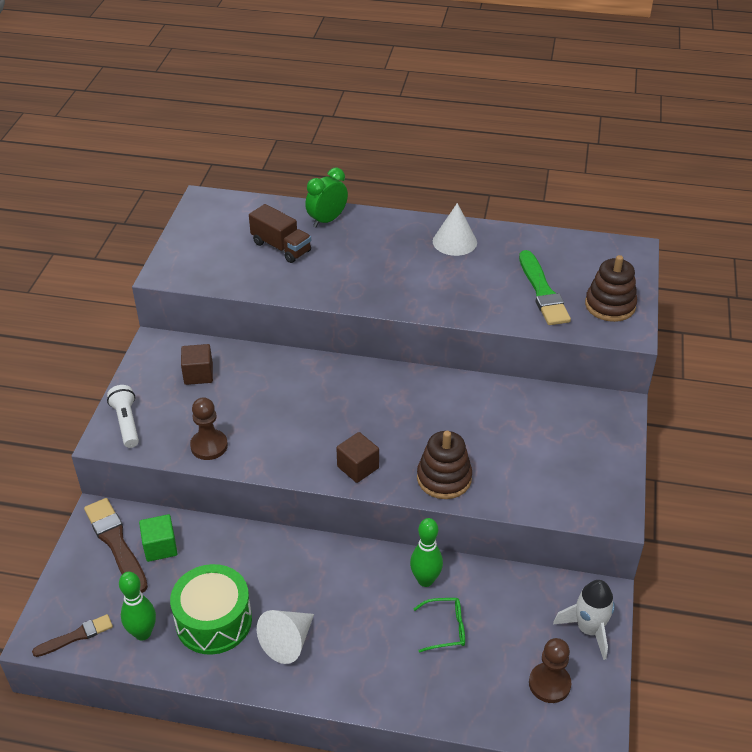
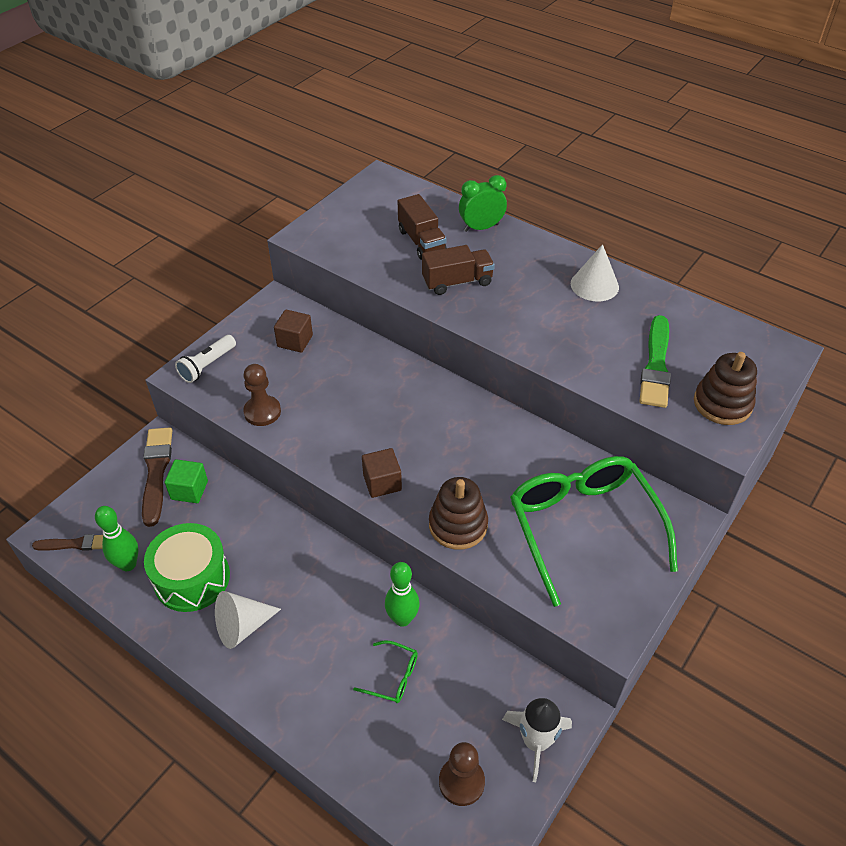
camera: 25 degrees right, 5 degrees up
(126, 423) = (207, 365): white flashlight -> white flashlight turned 150 degrees counterclockwise
(336, 273) = (457, 282): none -> brown truck
(545, 443) = (583, 526): none -> green glasses

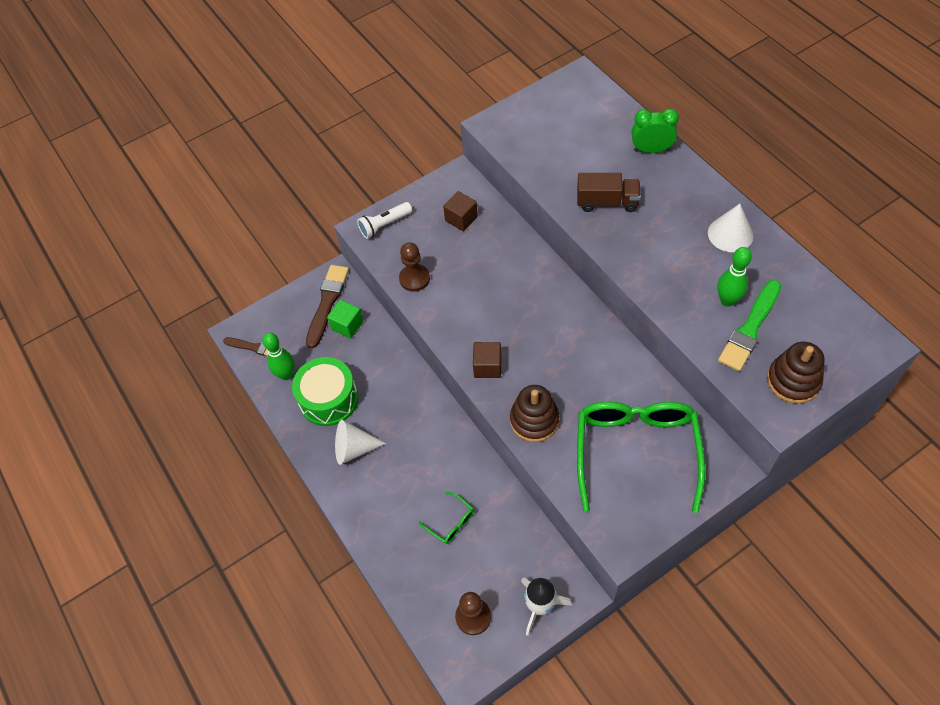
camera: 25 degrees right, 10 degrees up
(402, 619) = (474, 479): green bowling pin -> green bowling pin (727, 300)
(421, 241) = (591, 153): brown truck -> none

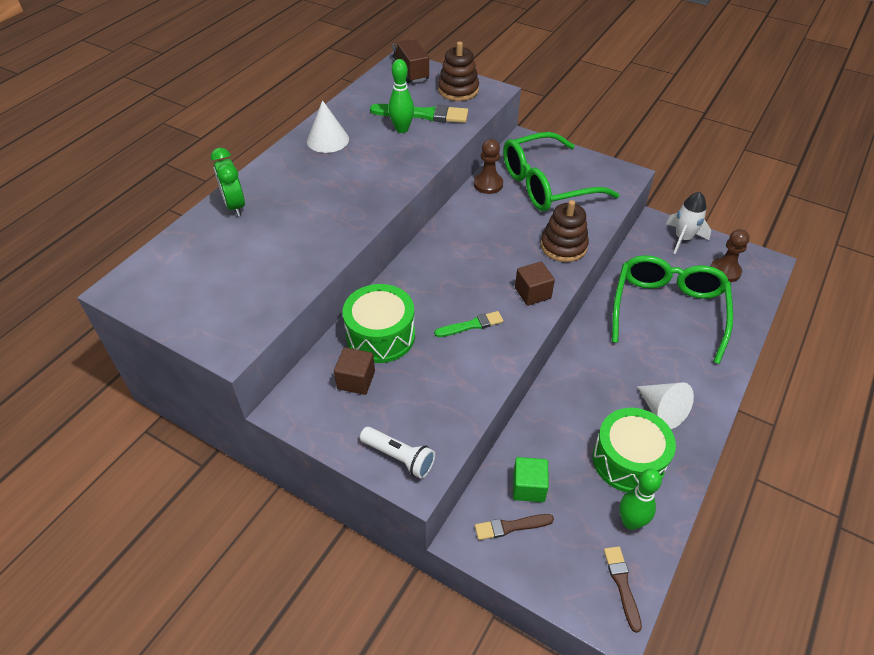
camera: 120 degrees left, 10 degrees down
(327, 303) = (511, 526): brown brush -> brown brush, size x0.59
(414, 278) = (464, 392): brown pawn -> brown pawn (488, 184)
(451, 522) = (668, 310): green glasses -> green glasses, size x2.48
(475, 307) = (471, 325): none -> green brush
(496, 244) = (380, 336): none -> green drum
(607, 202) = (321, 219): brown truck -> brown truck (410, 72)

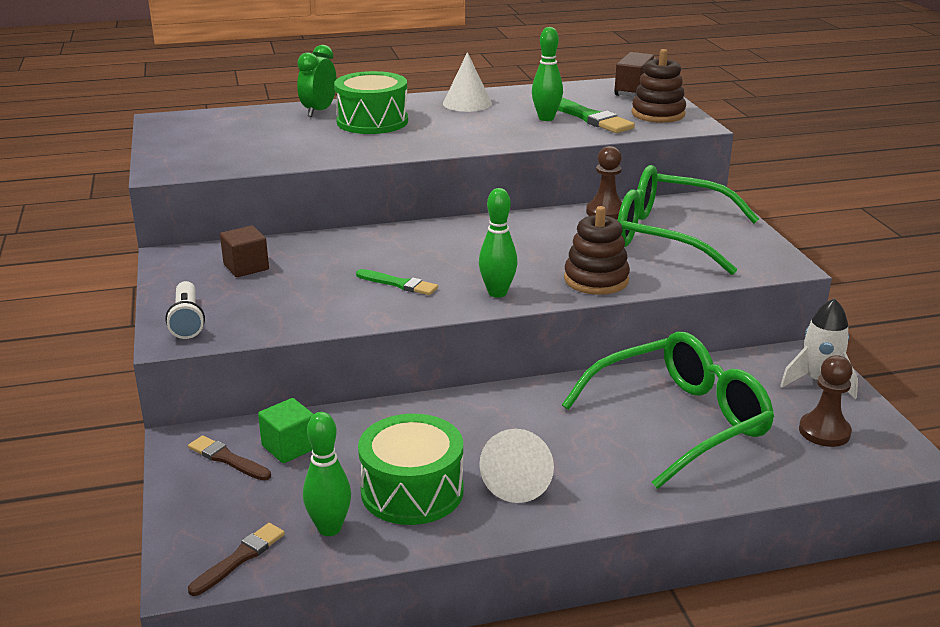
camera: 45 degrees right, 20 degrees down
(380, 336) = (314, 254): green drum -> green drum (372, 121)
(532, 293) = (497, 293): brown cube -> green bowling pin

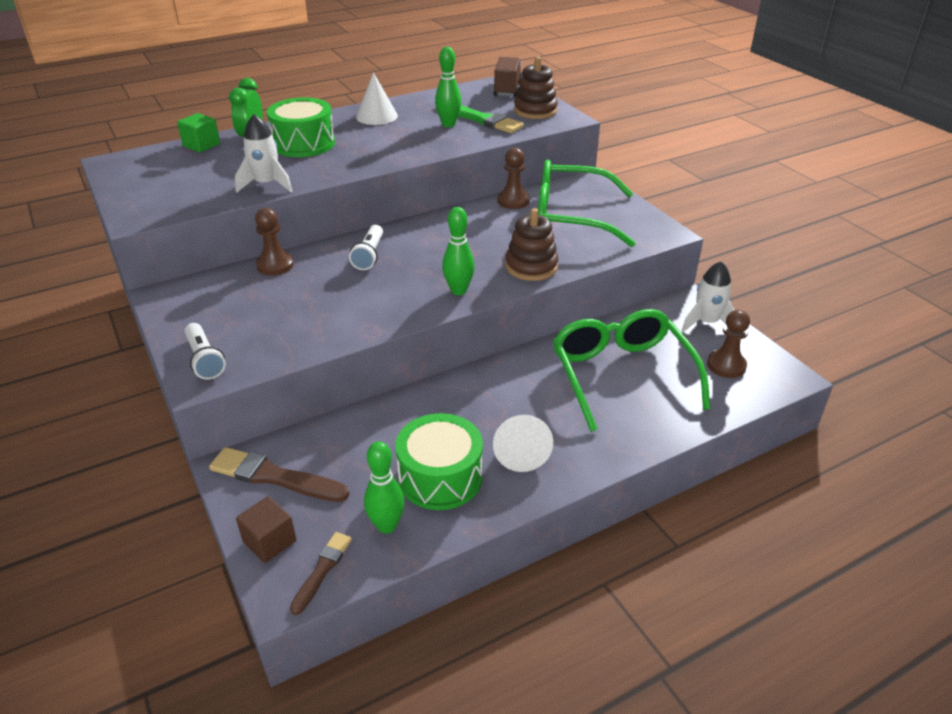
camera: 15 degrees left, 10 degrees up
(227, 459) = (274, 477): brown brush -> brown brush, size x1.68
(246, 267) = (235, 296): brown cube -> brown cube (269, 541)
(289, 447) = (323, 455): green cube -> green cube (201, 145)
(302, 243) = (275, 265): none -> brown pawn
(313, 155) = (266, 184): none -> white rocket
(399, 284) = (374, 294): green brush -> none
(410, 246) = (369, 255): none -> white flashlight
(680, 421) = (621, 374): green glasses -> green glasses turned 60 degrees counterclockwise

